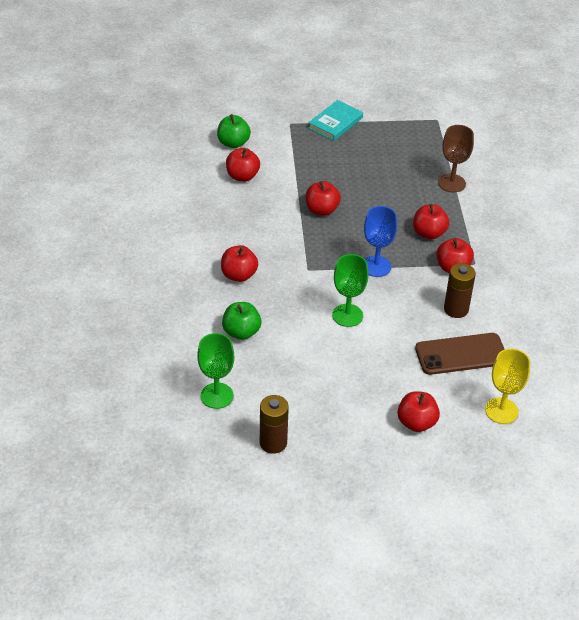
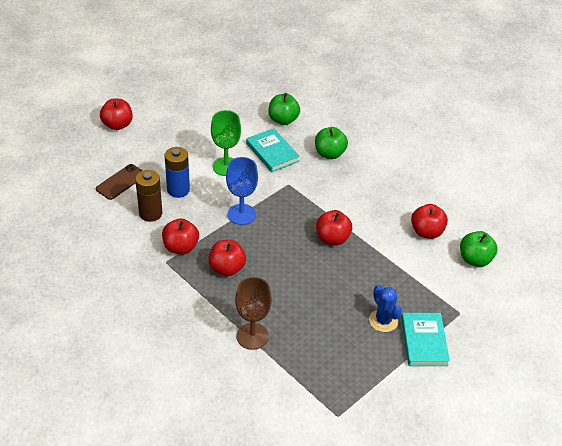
camera: 140 degrees right, 0 degrees up
(217, 395) = (255, 80): green goblet -> none
(239, 275) = (329, 153): red apple -> green apple
(273, 443) = (195, 74): brown battery -> none
(290, 305) = (272, 152): none -> turquoise book
(348, 145) = (383, 321): none -> blue cactus
(412, 317) = (178, 190): none -> blue battery
(461, 354) = (121, 182): brown phone -> brown phone, size x0.66
(501, 411) = (64, 159): yellow goblet -> none

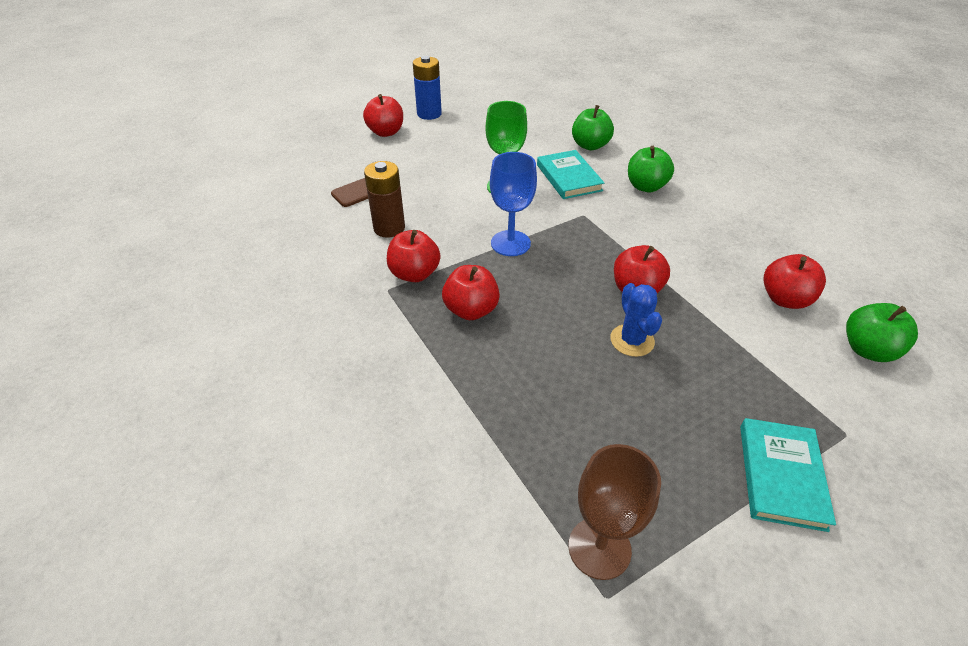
camera: 15 degrees right, 0 degrees up
(178, 190) = (434, 205): blue battery -> blue battery (429, 114)
(252, 336) = (483, 417): brown goblet -> brown goblet (599, 548)
(383, 321) = (708, 426): blue cactus -> blue cactus (632, 340)

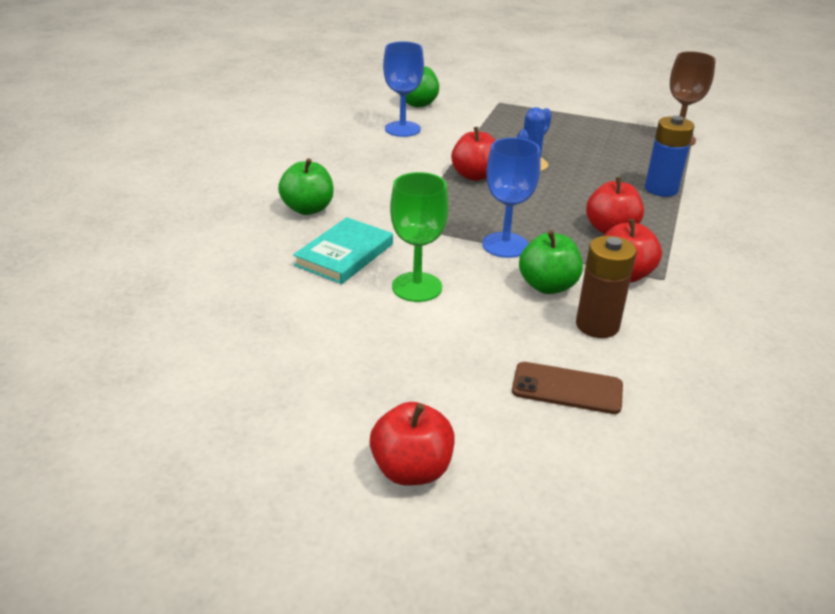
camera: 130 degrees left, 10 degrees down
(429, 114) = (296, 455): blue battery -> blue battery (661, 189)
(590, 145) = (249, 265): green apple -> green apple (547, 286)
(781, 475) = (555, 111): turquoise book -> none
(785, 299) = (402, 129): red apple -> blue goblet

